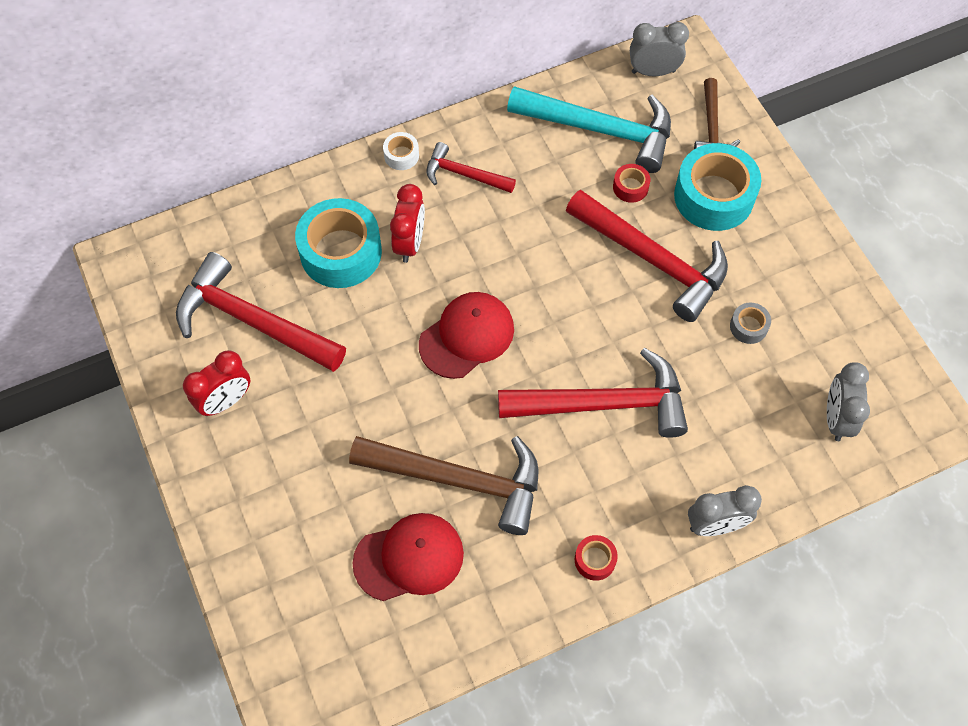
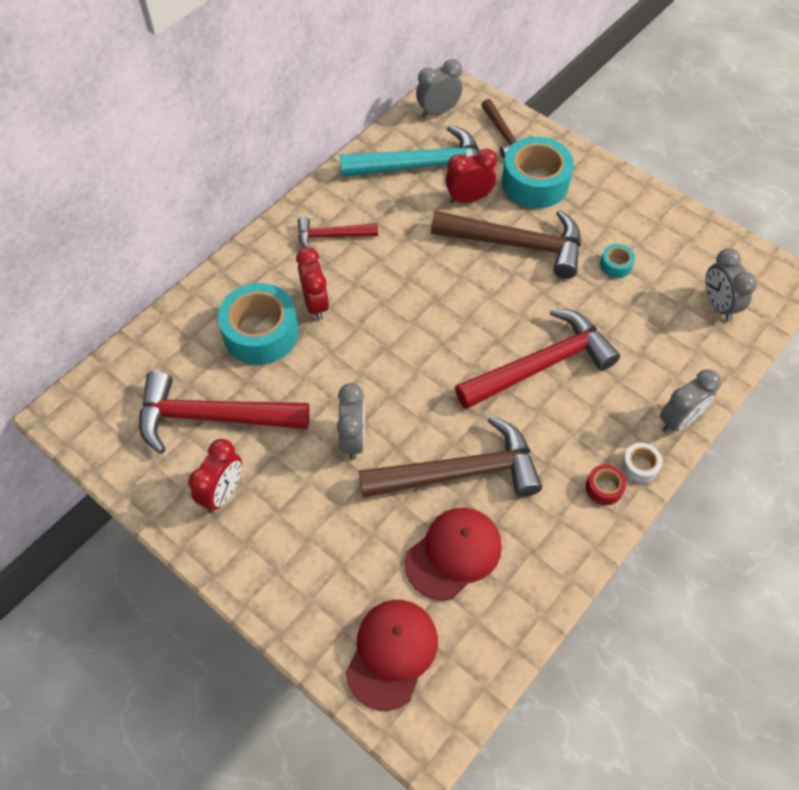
camera: 25 degrees left, 5 degrees down
(373, 401) = (353, 439): none -> grey clock
(401, 155) = (272, 240): white tape -> white tape (639, 466)
(467, 336) = (403, 357): red cap -> red cap (392, 653)
(630, 187) = (468, 198): red tape -> red clock
(653, 260) = (516, 244): red hammer -> brown hammer
(748, 326) = (615, 265): grey tape -> turquoise tape

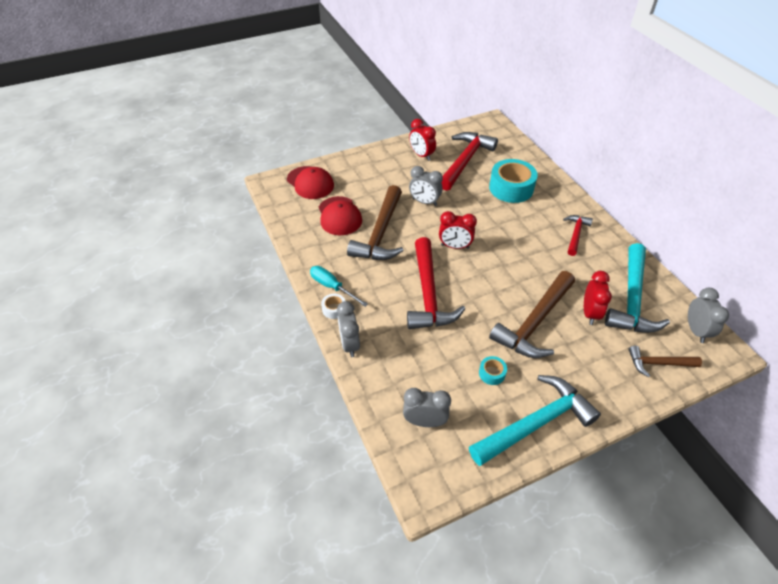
camera: 115 degrees right, 10 degrees down
(316, 304) = (522, 213): red clock -> red clock (455, 246)
(535, 182) = (596, 360): turquoise tape -> none
(604, 488) = (332, 287): red tape -> turquoise screwdriver
(648, 215) = (535, 423): none -> turquoise hammer

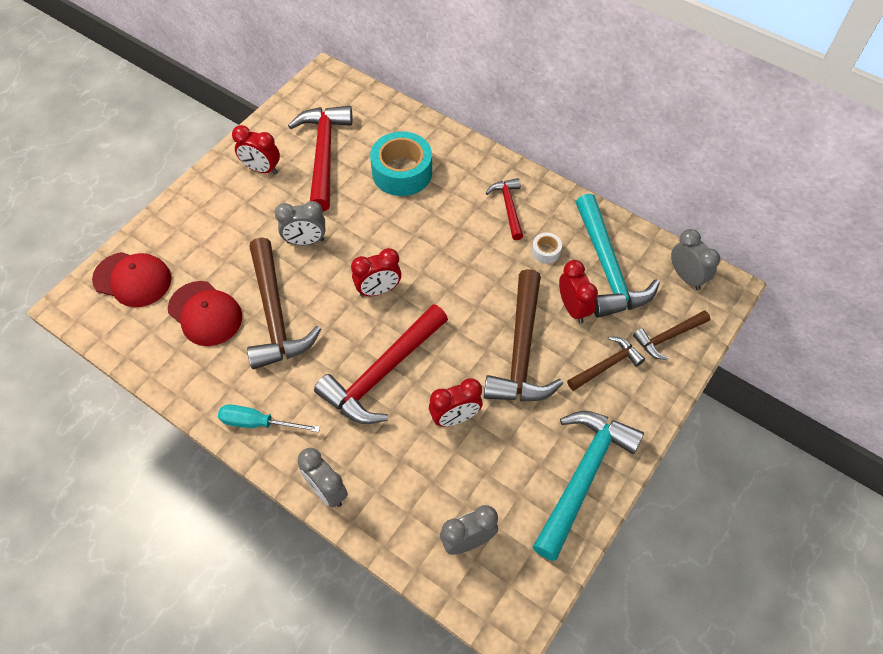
camera: 30 degrees left, 10 degrees up
(334, 309) = (279, 453): white tape -> white tape (546, 251)
(428, 294) = (382, 373): red hammer -> red hammer turned 75 degrees clockwise
(462, 342) = (455, 417): none -> red clock
(492, 373) = (508, 440): turquoise tape -> none
(596, 360) = (606, 365): none -> brown hammer

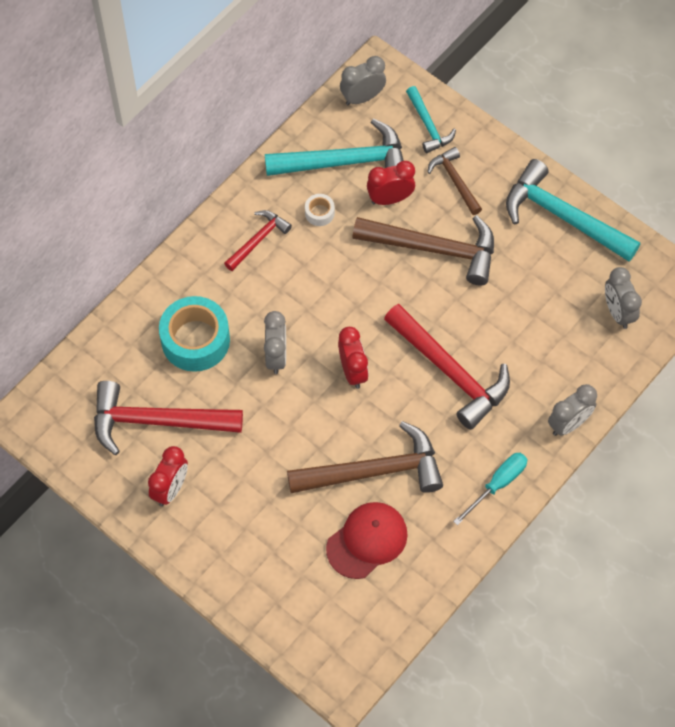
camera: 85 degrees left, 5 degrees up
(132, 279) = (315, 620): red cap -> none
(258, 423) = (497, 484): turquoise screwdriver -> turquoise screwdriver turned 150 degrees counterclockwise
(305, 241) = (281, 441): grey clock -> grey clock (276, 356)
(455, 417) = (501, 312): red clock -> none
(508, 207) = (258, 240): red hammer -> red hammer turned 135 degrees clockwise
(668, 337) = (428, 125): brown hammer -> turquoise hammer

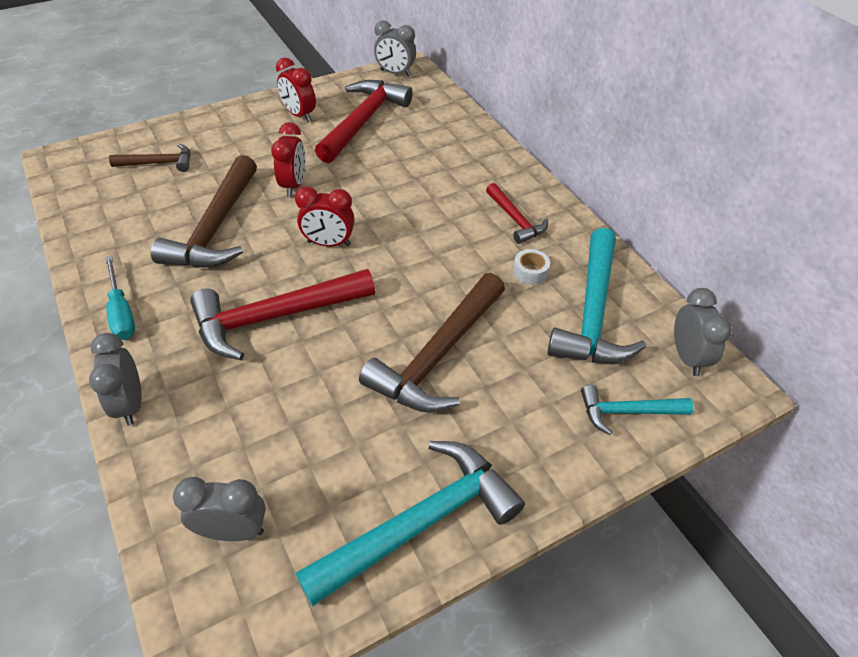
camera: 110 degrees right, 15 degrees down
(195, 340) = (426, 157): turquoise tape -> none
(276, 356) = (379, 198): grey clock -> grey clock (395, 73)
(367, 541) = (156, 204): red cap -> none
(390, 199) = (526, 337): red clock -> red clock (294, 185)
(455, 181) = (529, 411): brown hammer -> brown hammer (159, 163)

